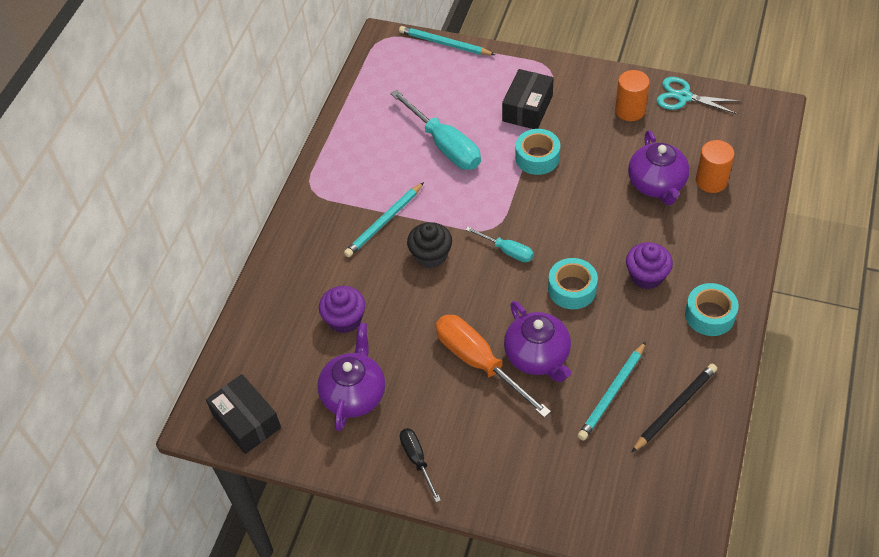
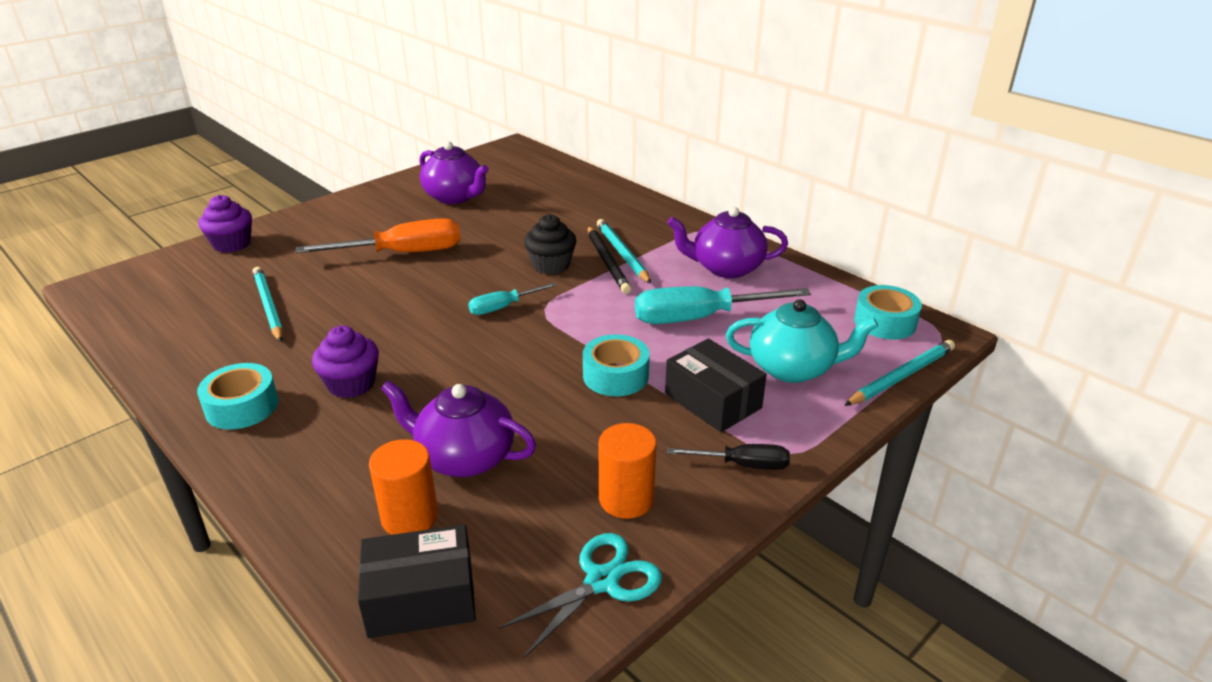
camera: 115 degrees right, 20 degrees down
(246, 421) = (491, 159): black box -> black box (421, 598)
(345, 319) = (532, 210): purple cupcake -> purple cupcake (232, 244)
(417, 460) = (362, 205): black screwdriver -> black screwdriver (742, 464)
(470, 87) = (792, 368): none -> turquoise teapot
(538, 357) = (364, 282): purple teapot -> purple teapot (726, 268)
(572, 289) = (405, 328): turquoise tape -> turquoise tape (885, 322)
(675, 408) = (197, 334): black pencil -> black pencil (607, 262)

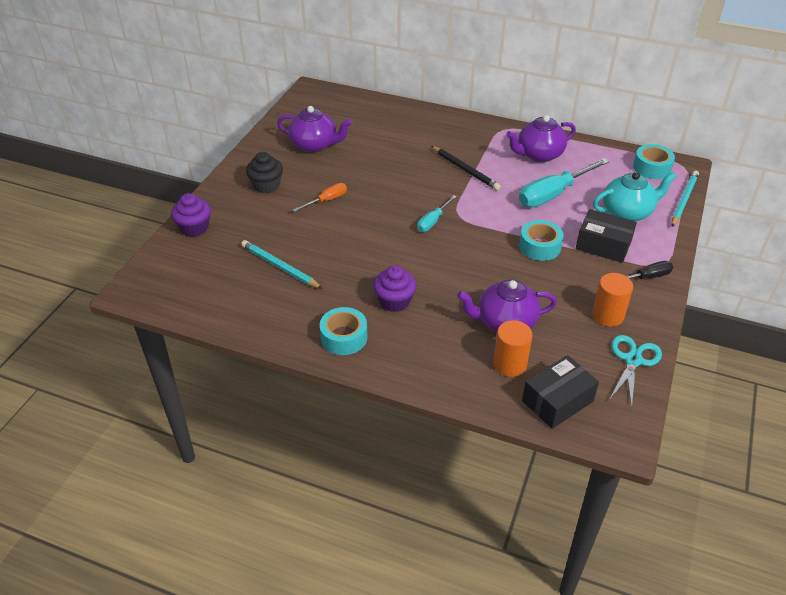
camera: 25 degrees left, 10 degrees up
(403, 253) = (326, 200): orange screwdriver -> orange screwdriver, size x0.54
(551, 265) = (433, 182): black cupcake -> black cupcake (266, 185)
(622, 254) = (469, 161): turquoise pencil -> none

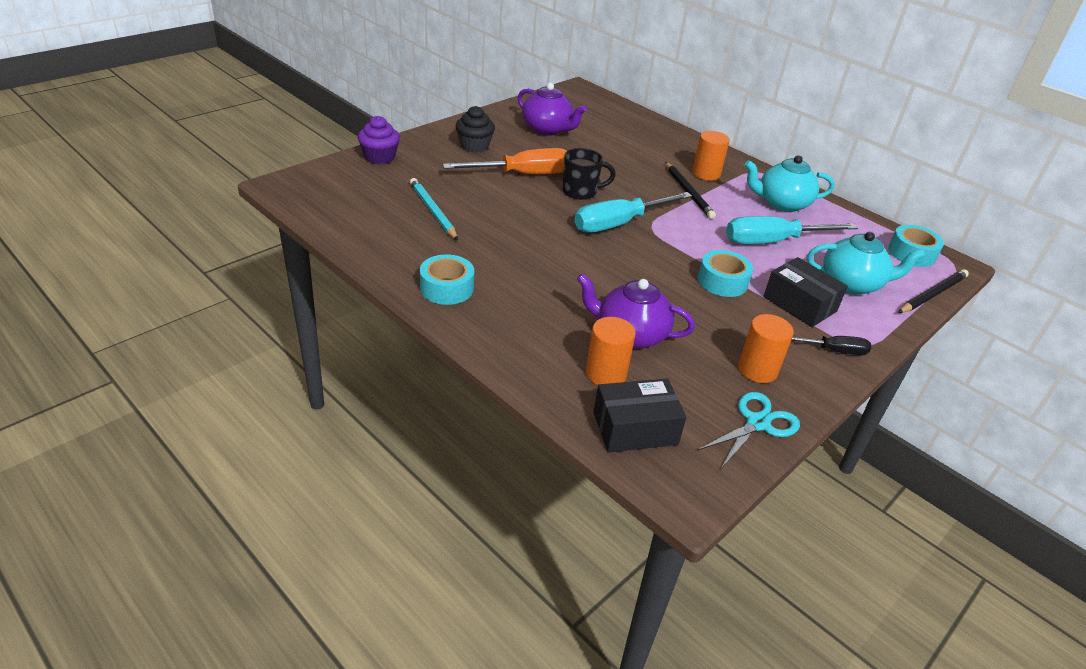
camera: 20 degrees right, 5 degrees down
(326, 200) = (523, 174): orange screwdriver -> orange screwdriver, size x1.86
(383, 201) = (581, 192): none -> black mug
(394, 301) = (524, 276): purple cupcake -> none
(433, 221) = (619, 223): turquoise screwdriver -> turquoise screwdriver, size x1.86
(467, 146) = (706, 174): none -> orange cylinder
(539, 155) = (782, 203): purple teapot -> turquoise teapot
(684, 200) = (932, 294): turquoise pencil -> black pencil

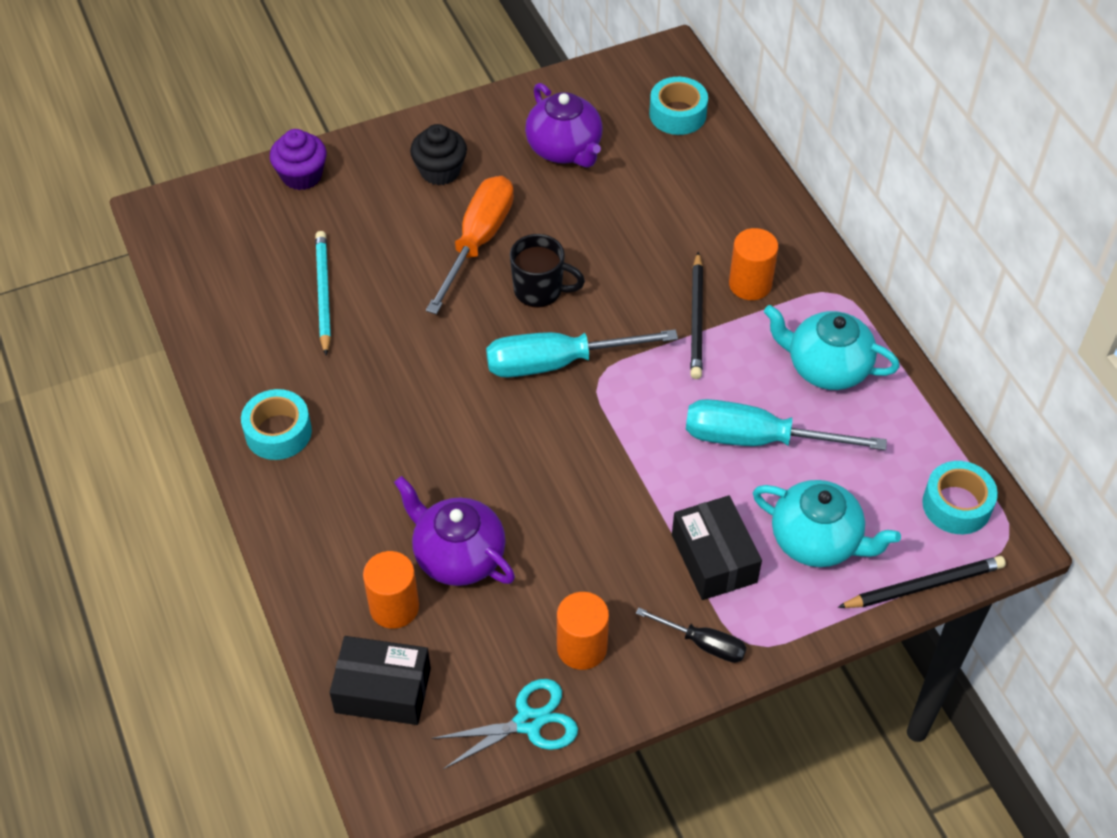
camera: 25 degrees right, 15 degrees up
(523, 174) = (478, 241): orange screwdriver -> orange screwdriver turned 75 degrees counterclockwise
(722, 281) = (634, 496): turquoise tape -> turquoise tape (677, 114)

